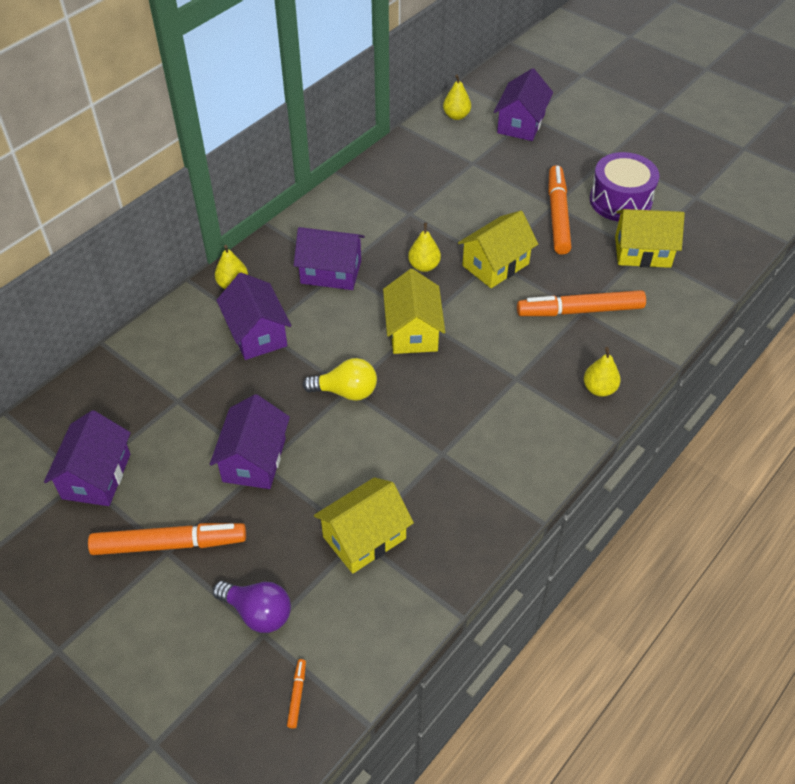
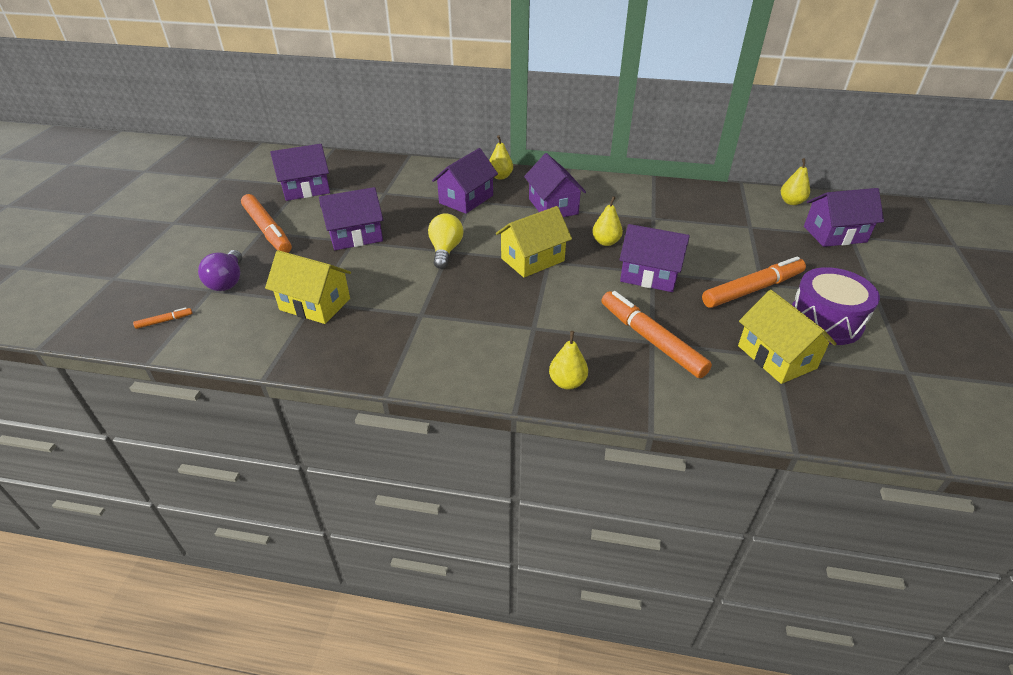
camera: 60 degrees right, 10 degrees down
(346, 391) = (445, 250): yellow light bulb -> yellow light bulb turned 150 degrees counterclockwise
(495, 265) = (649, 275): yellow house -> purple house

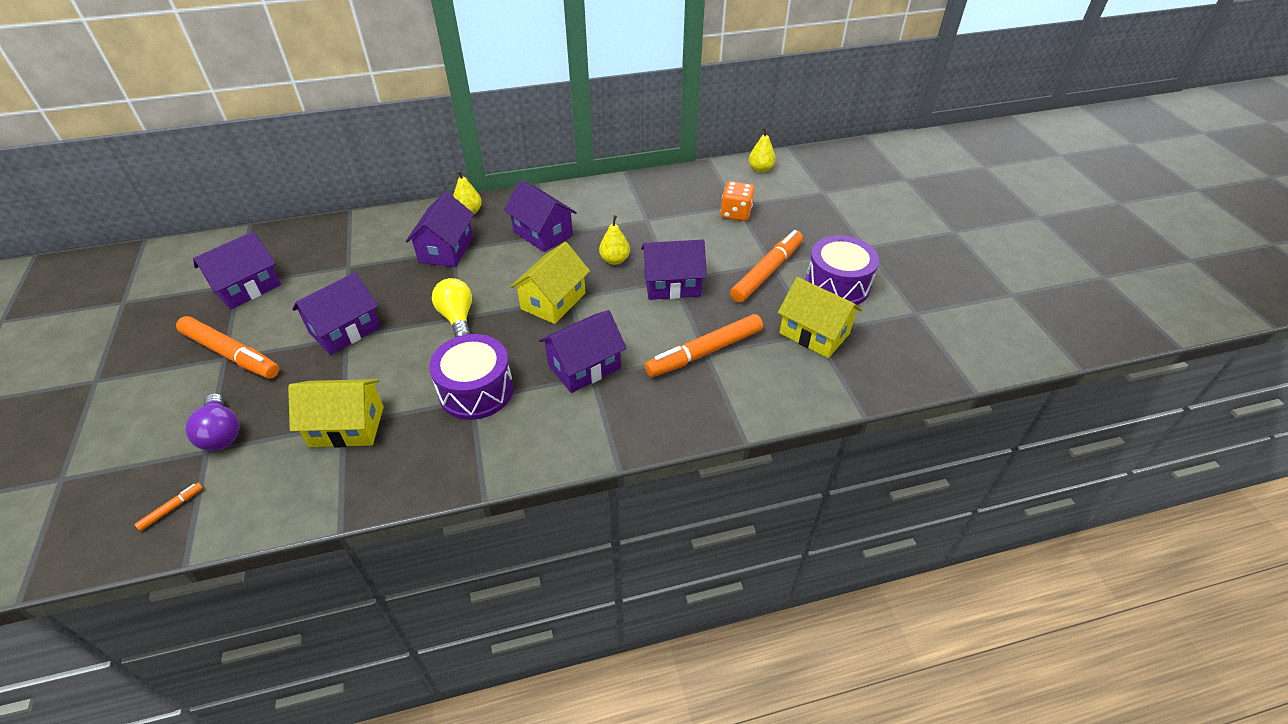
camera: 25 degrees left, 5 degrees up
(428, 309) = (476, 390): none -> purple drum
(567, 382) = (652, 421): yellow pear -> none
(651, 340) = (705, 352): orange marker -> orange marker turned 60 degrees counterclockwise
(745, 233) = (736, 213): none -> orange dice
(834, 234) = (810, 194): purple house -> purple house (584, 366)

